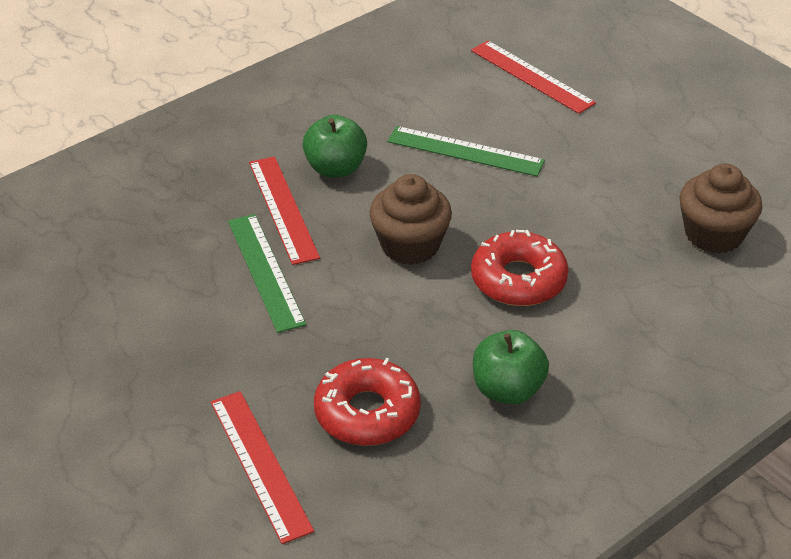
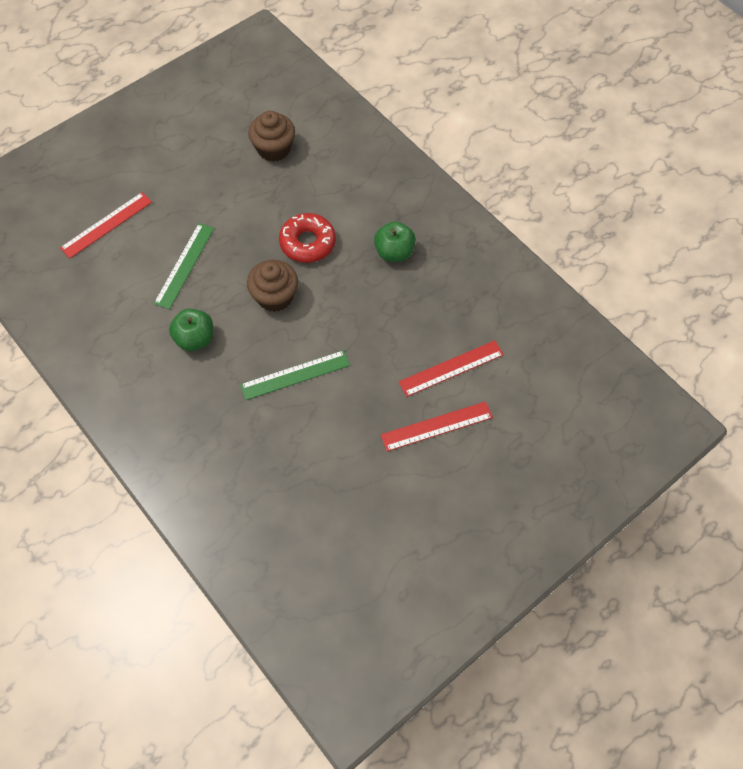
camera: 90 degrees left, 20 degrees up
(283, 209) = (235, 368): red ruler -> red ruler (436, 426)
(367, 412) = (412, 318): red donut -> none

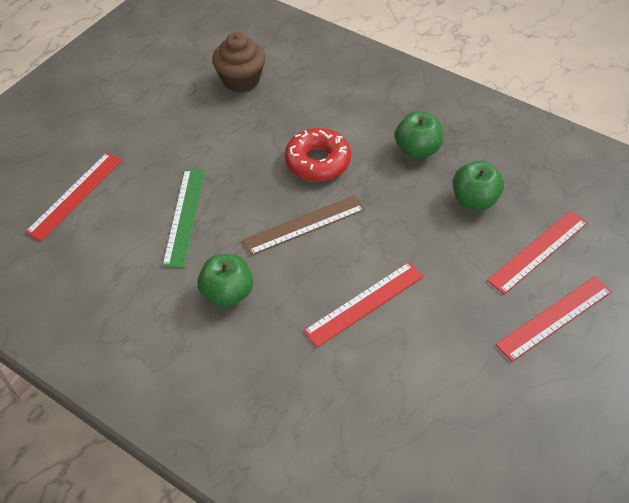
camera: 15 degrees left, 10 degrees down
(275, 296) = (304, 225): brown cupcake -> brown ruler
(295, 375) = (364, 303): green ruler -> red ruler
(420, 310) = (474, 200): none -> green apple

